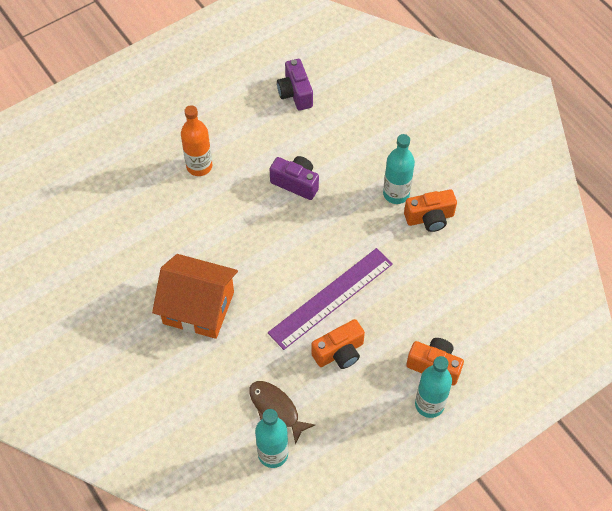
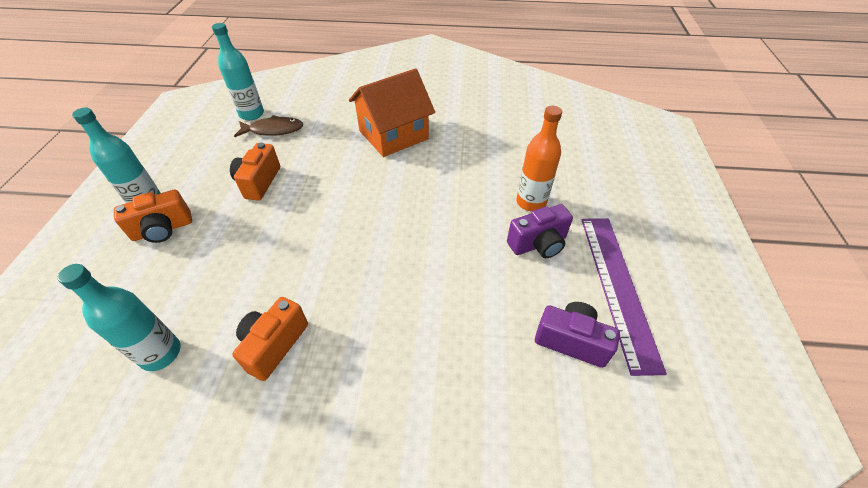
camera: 130 degrees right, 10 degrees down
(296, 183) = (443, 258): purple camera -> purple camera (538, 244)
(331, 298) = (304, 206): purple ruler -> purple ruler (617, 287)
(396, 194) = (337, 336): turquoise bottle -> turquoise bottle (161, 353)

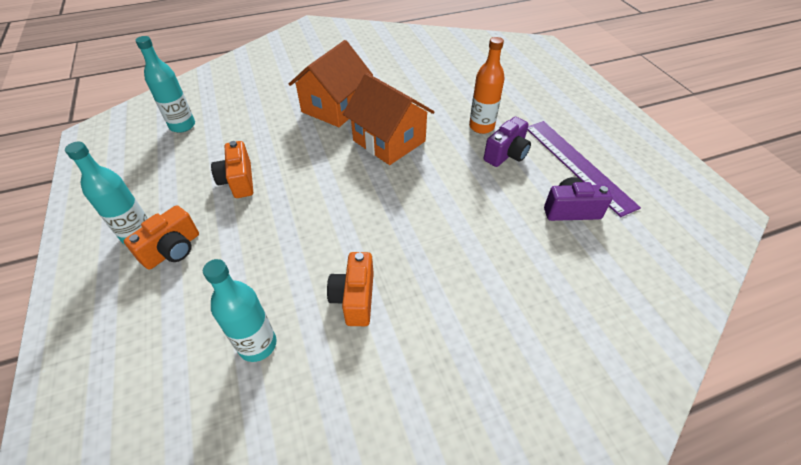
camera: 25 degrees left, 0 degrees up
(273, 130) = (217, 133): brown fish -> none
(421, 187) = (389, 141): none -> orange house

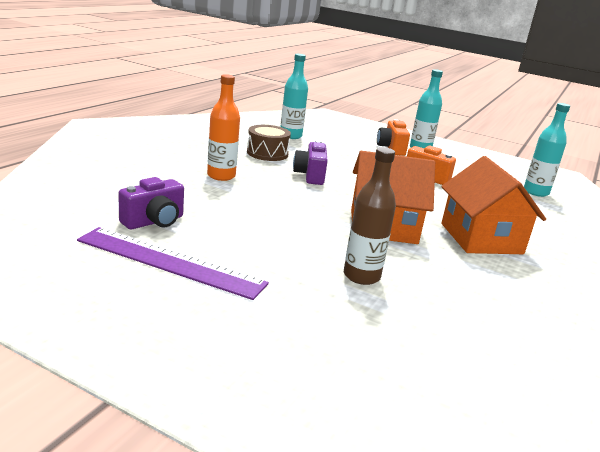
camera: 135 degrees right, 25 degrees down
(355, 298) = (267, 153): orange camera -> brown drum
(461, 113) = (361, 276): none -> brown bottle
(481, 127) = (319, 268): orange bottle -> orange bottle (221, 176)
(506, 154) = (260, 248): purple camera -> purple camera (310, 175)

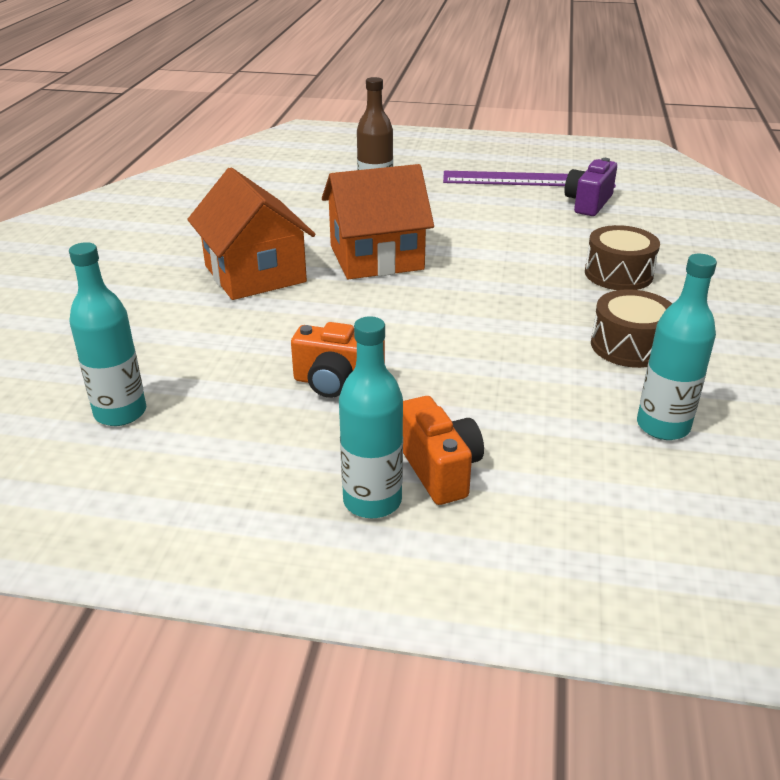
camera: 165 degrees right, 10 degrees up
(221, 176) = (618, 274): orange bottle -> brown drum
(310, 175) = (519, 315): purple camera -> none

